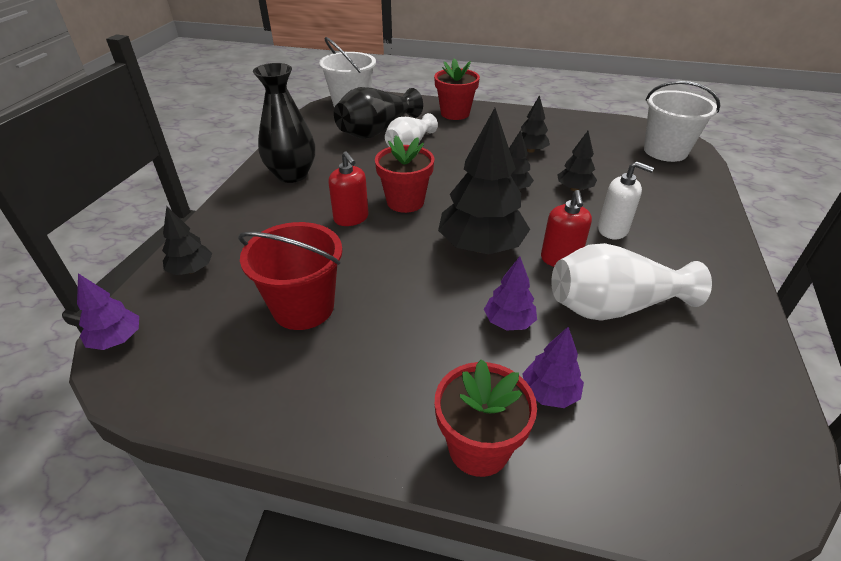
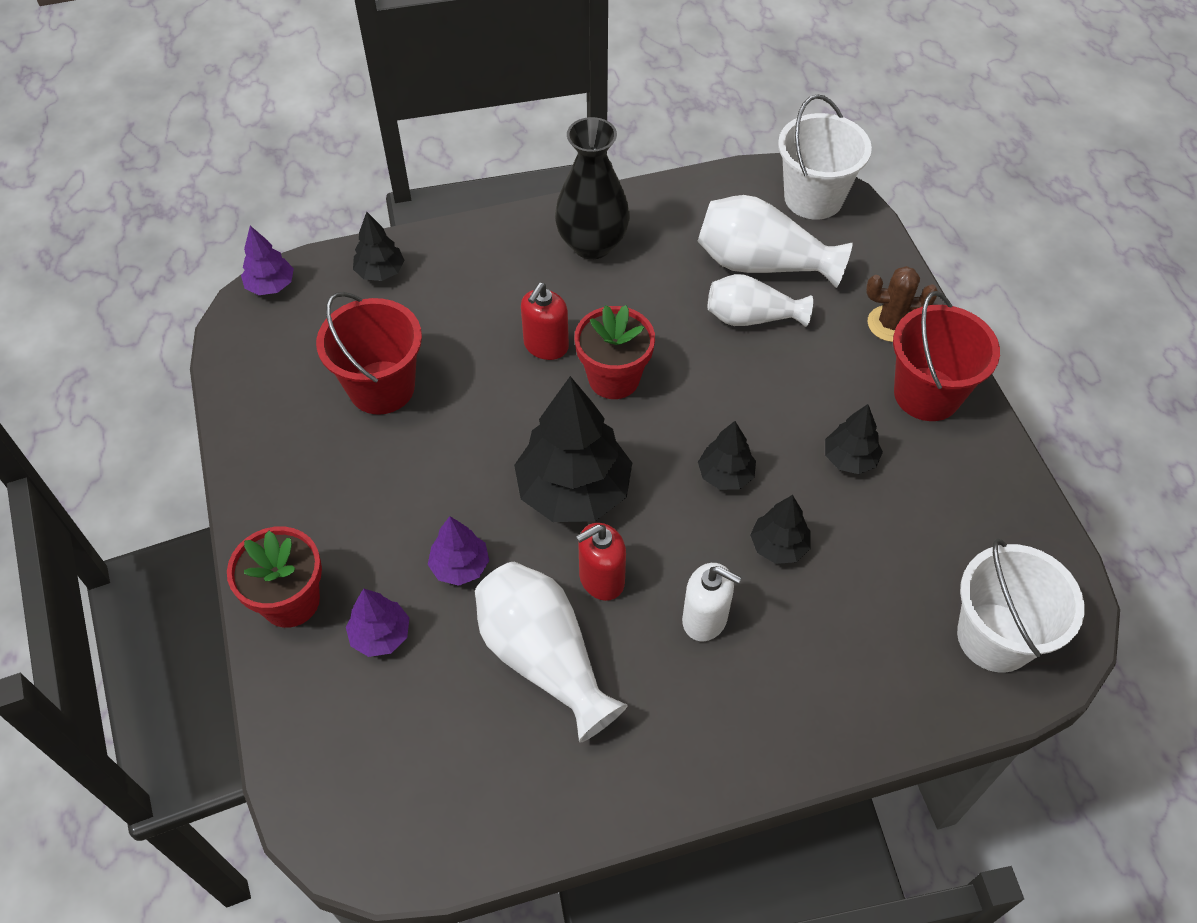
camera: 60 degrees right, 15 degrees up
(377, 131) = (762, 264): black vase -> white vase
(455, 113) = (890, 324): red flower pot -> brown cactus
(507, 119) = (927, 394): none -> red bucket
(613, 229) = (705, 619): white soap dispenser -> white soap dispenser turned 60 degrees counterclockwise

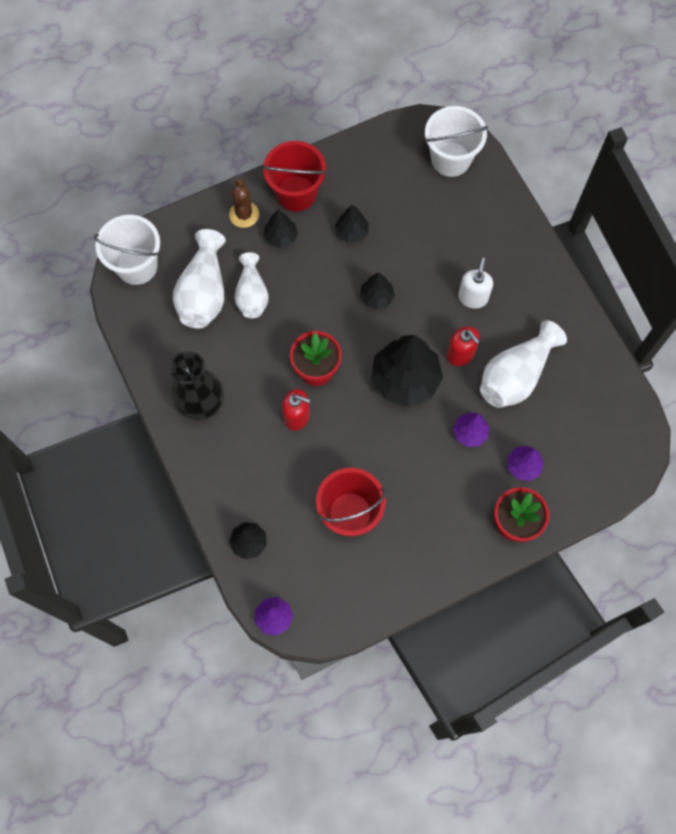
camera: 100 degrees left, 15 degrees up
(778, 546) = (418, 265): black tree -> black tree (281, 237)

